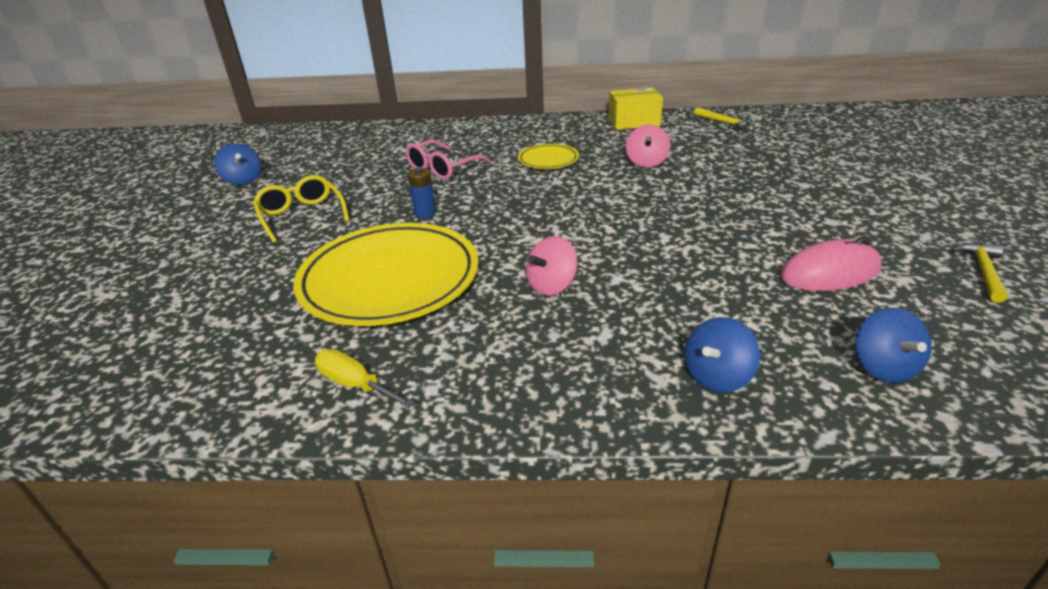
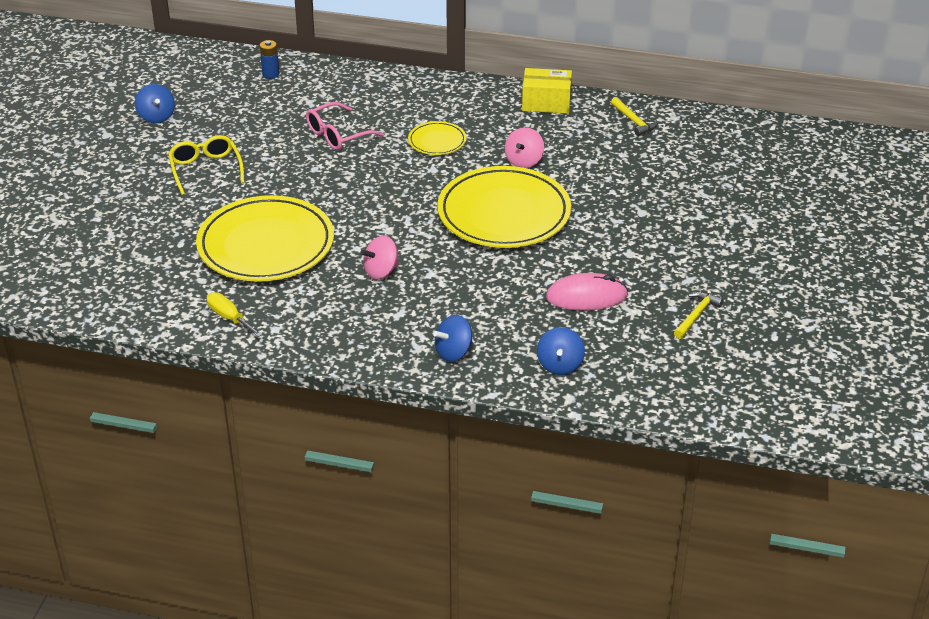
camera: 10 degrees right, 5 degrees up
(425, 213) = (308, 185): blue battery -> blue battery (270, 74)
(660, 206) = (504, 214): none -> yellow plate

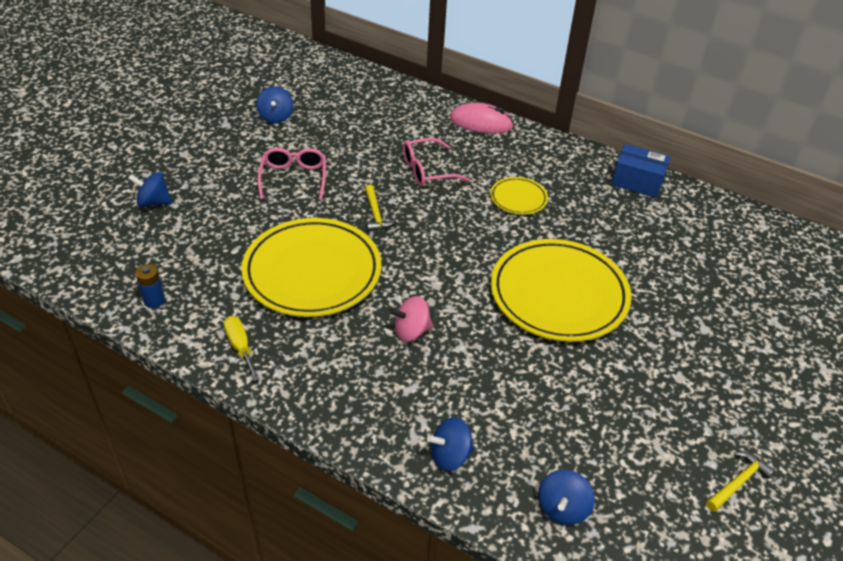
camera: 15 degrees right, 5 degrees up
(74, 221) = (153, 202): none -> blue spinning top
(205, 169) = (293, 178): yellow glasses -> pink glasses
(270, 74) = (392, 98): blue battery -> blue battery (154, 301)
(524, 161) = (597, 239): pink spinning top -> none
(546, 103) = (637, 182): yellow box -> blue box
(586, 297) = (617, 421): pink mouse -> pink mouse (481, 122)
(634, 121) = (720, 221): yellow hammer -> yellow hammer (375, 214)

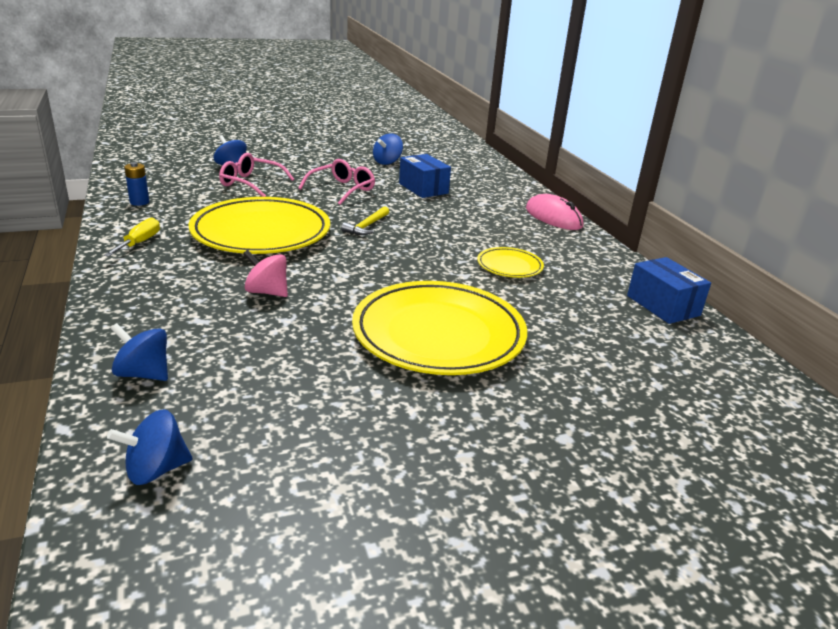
camera: 40 degrees right, 15 degrees down
(352, 139) = (423, 188): none -> blue box
(427, 170) = (454, 222): pink glasses -> pink glasses (250, 183)
(738, 482) = (375, 589): yellow hammer -> none

